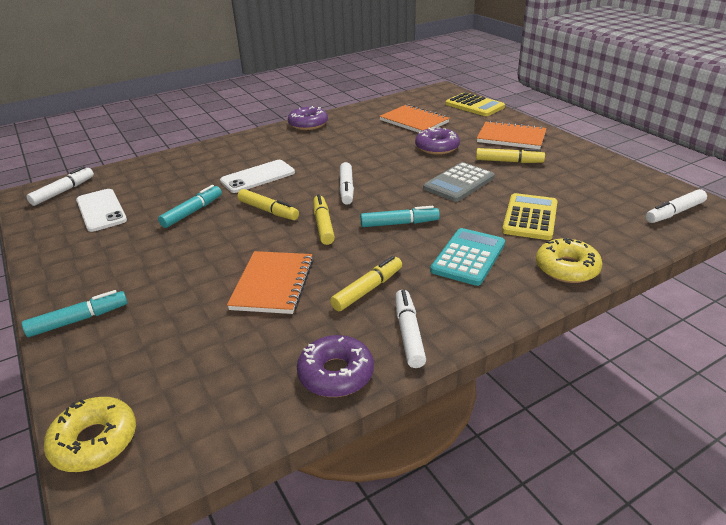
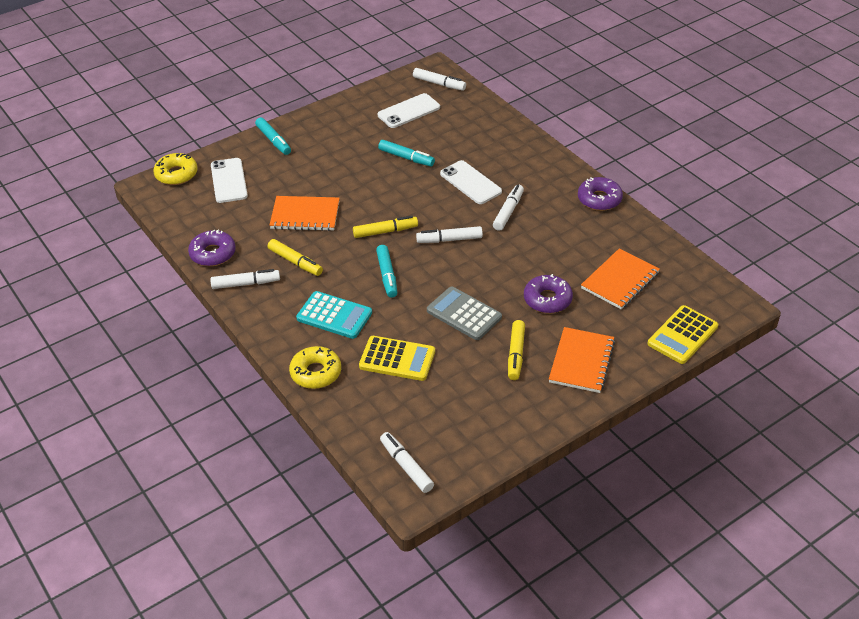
camera: 85 degrees right, 10 degrees up
(154, 366) = (229, 181): none -> white phone
(268, 211) = (408, 198): yellow marker -> none
(311, 160) = (508, 211): none -> white marker

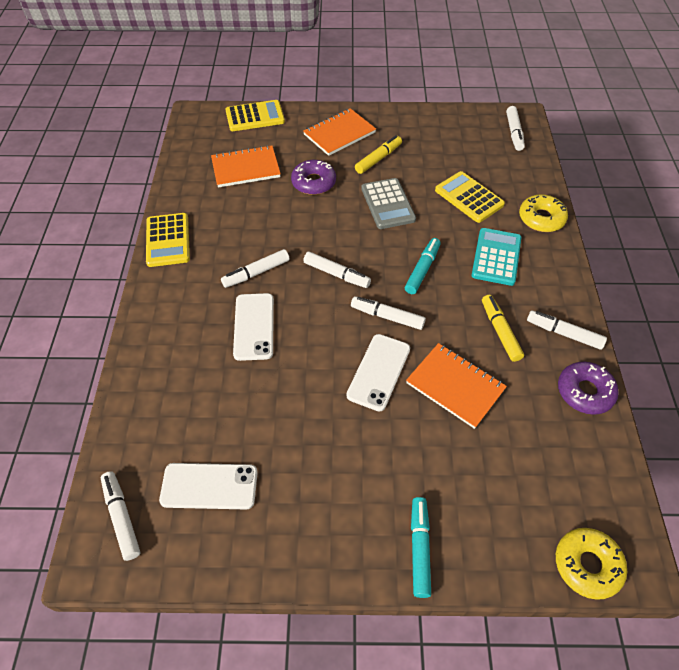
camera: 145 degrees left, 10 degrees up
(229, 181) = (518, 503): white phone -> white phone (379, 372)
(334, 315) = (496, 257): turquoise calculator -> turquoise calculator turned 45 degrees clockwise
(385, 231) = (387, 317): yellow marker -> white marker
(406, 158) = (284, 403): turquoise marker -> none
(599, 199) = (168, 240): purple donut -> yellow calculator

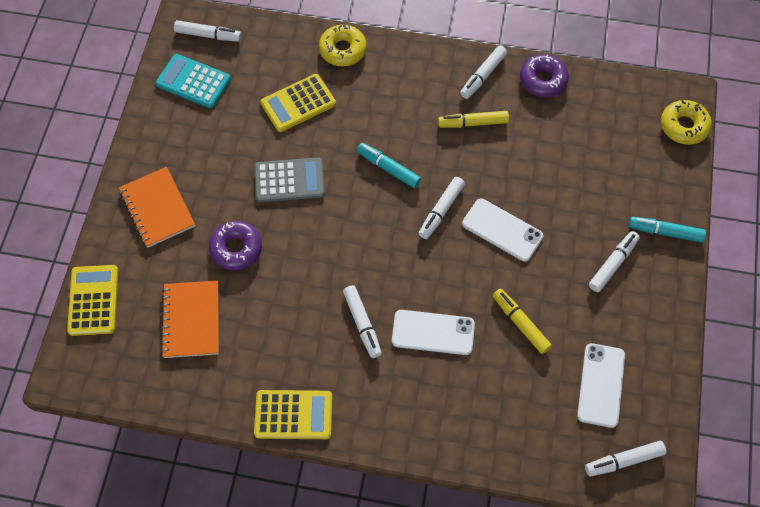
camera: 80 degrees left, 10 degrees up
(336, 274) = (379, 246): white marker -> white marker (613, 264)
(378, 159) = (214, 175): yellow marker -> yellow marker (520, 323)
(455, 386) = (525, 173): orange notebook -> none
(496, 257) = (385, 102): turquoise calculator -> turquoise calculator (193, 82)

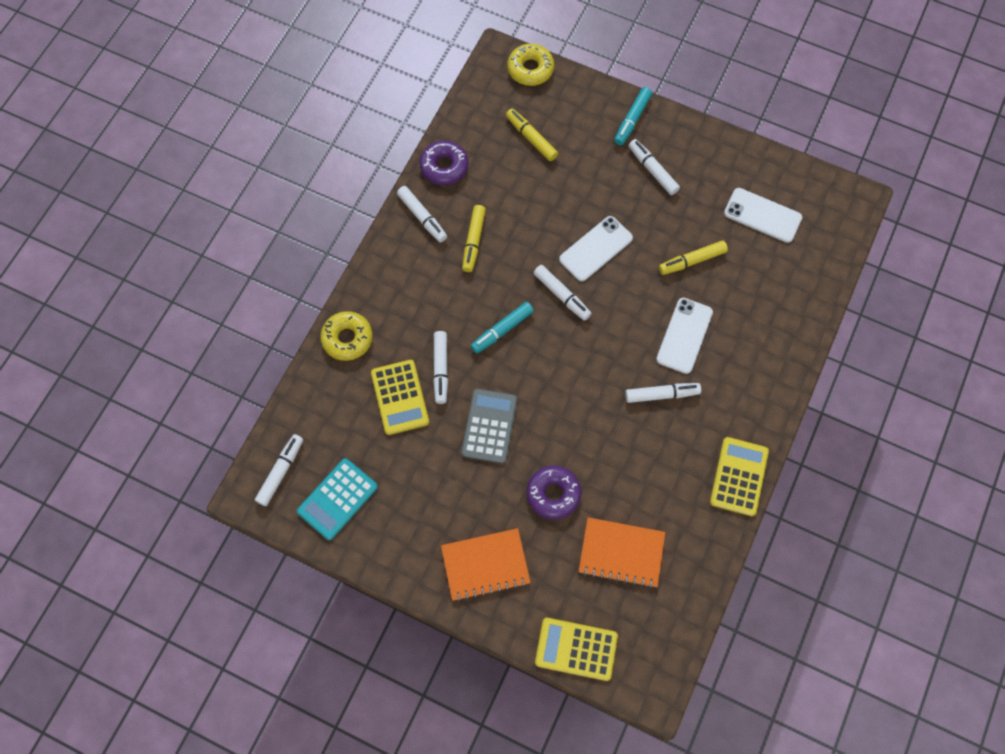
camera: 75 degrees left, 5 degrees up
(604, 145) = (531, 138): none -> yellow marker
(623, 460) = (831, 219): white marker -> white marker (440, 369)

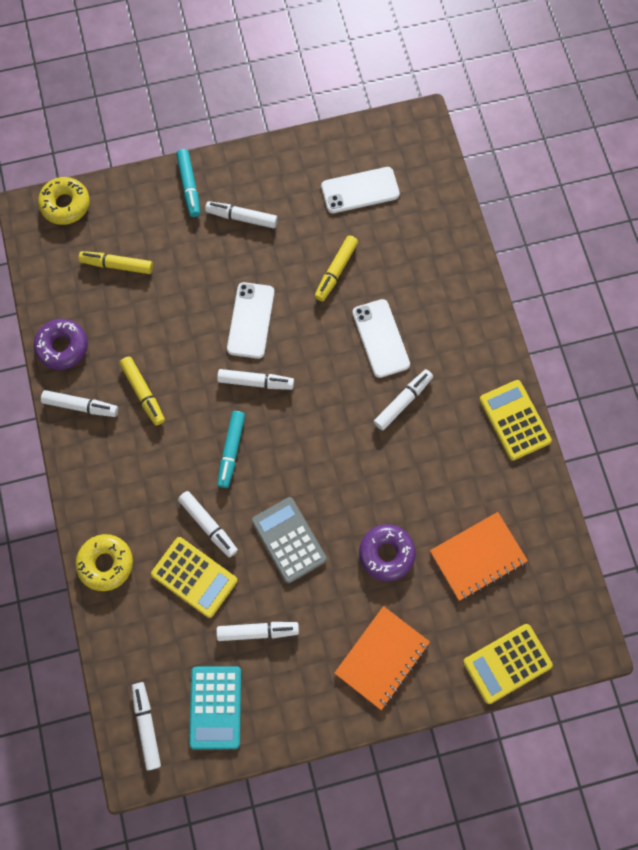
camera: 40 degrees left, 5 degrees up
(412, 471) = (258, 631): none -> white marker

